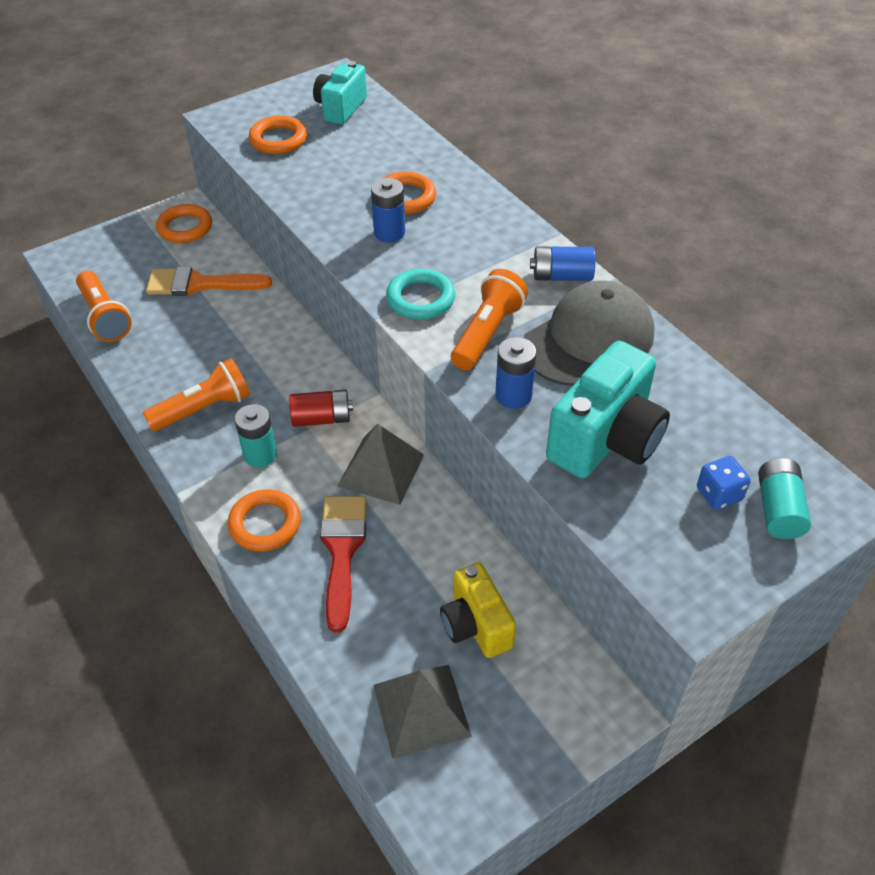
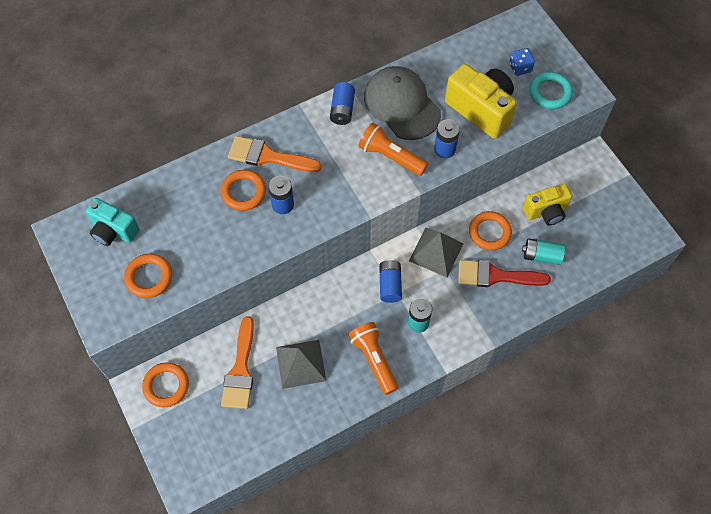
camera: 85 degrees left, 15 degrees up
(105, 317) = (268, 439): orange flashlight -> none
(265, 524) = (474, 318): orange ring -> orange ring (489, 232)
(322, 418) = (390, 285): red battery -> blue battery
(420, 299) = (354, 190): turquoise ring -> turquoise ring (550, 93)
(421, 710) = (595, 241): grey pyramid -> grey pyramid (301, 364)
(465, 213) = (268, 156): none -> orange brush
(606, 440) = (481, 110): turquoise camera -> yellow camera
(778, 509) = (530, 46): turquoise battery -> turquoise battery (541, 256)

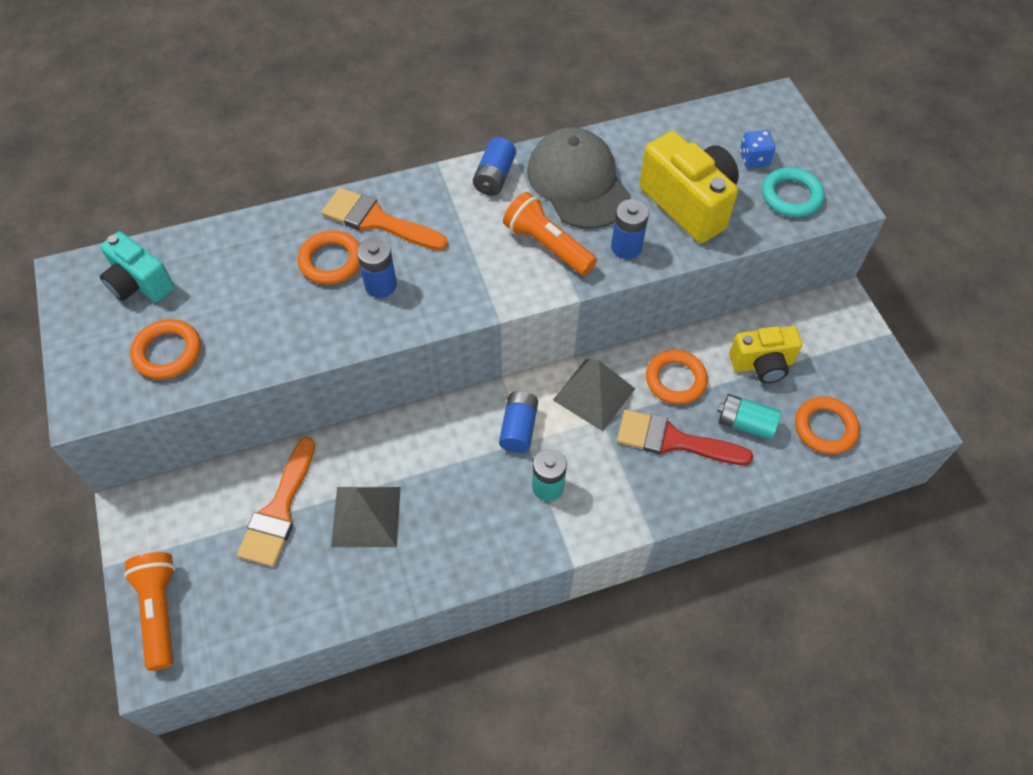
camera: 10 degrees right, 5 degrees down
(166, 386) = (170, 514): orange ring -> orange ring (825, 428)
(374, 360) = (472, 529): orange flashlight -> orange flashlight (159, 611)

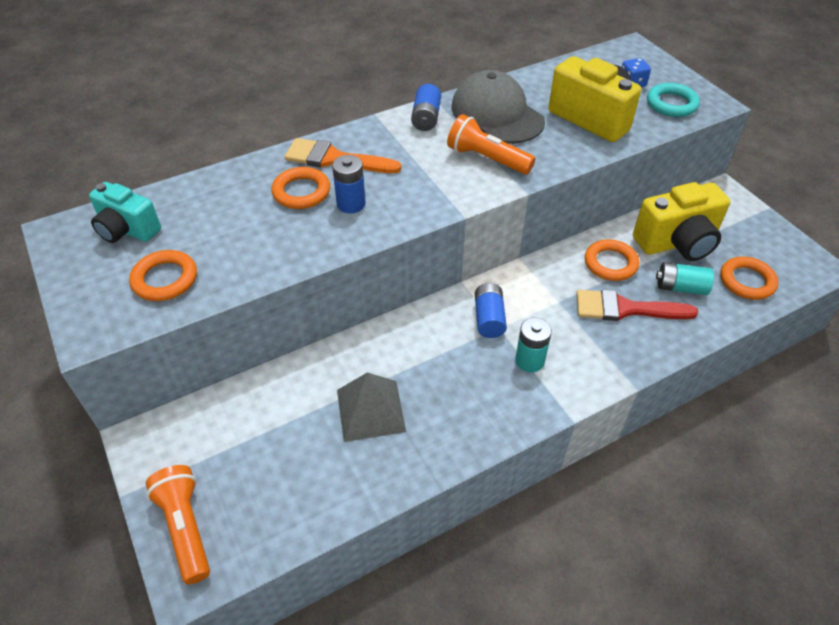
camera: 10 degrees left, 10 degrees down
(279, 510) = (286, 418): orange brush -> none
(594, 394) = (545, 283): grey pyramid -> none
(626, 247) = (553, 152): blue battery -> none
(762, 364) = (677, 243): yellow camera -> yellow camera, size x1.53

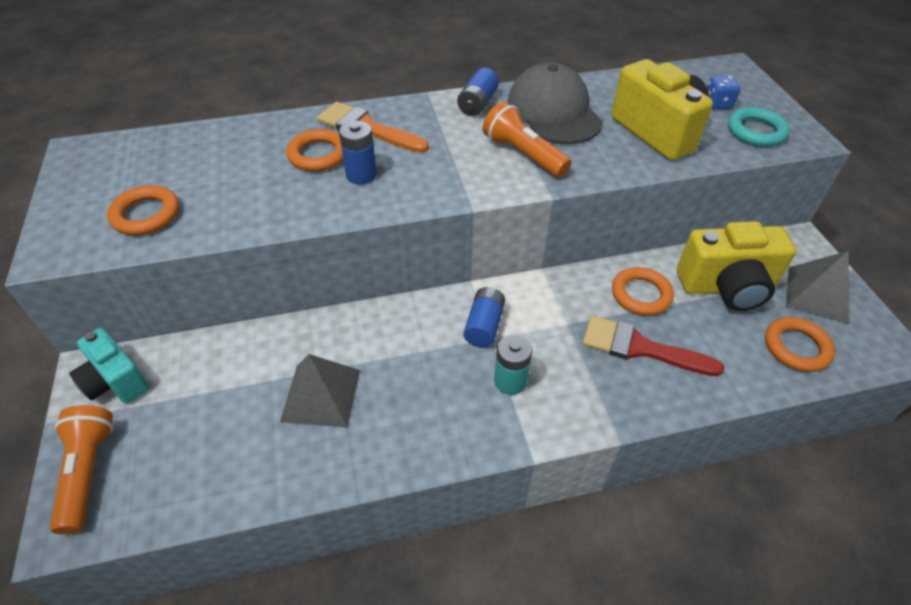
camera: 15 degrees right, 0 degrees up
(127, 230) = (138, 161): turquoise camera -> turquoise camera (116, 381)
(680, 287) = (713, 337): turquoise battery -> none
(750, 234) = (818, 294): none -> grey pyramid

